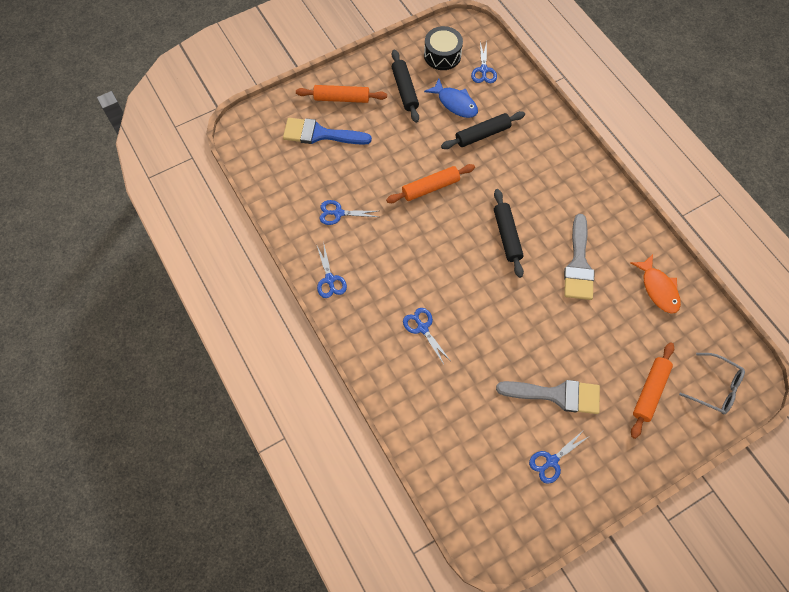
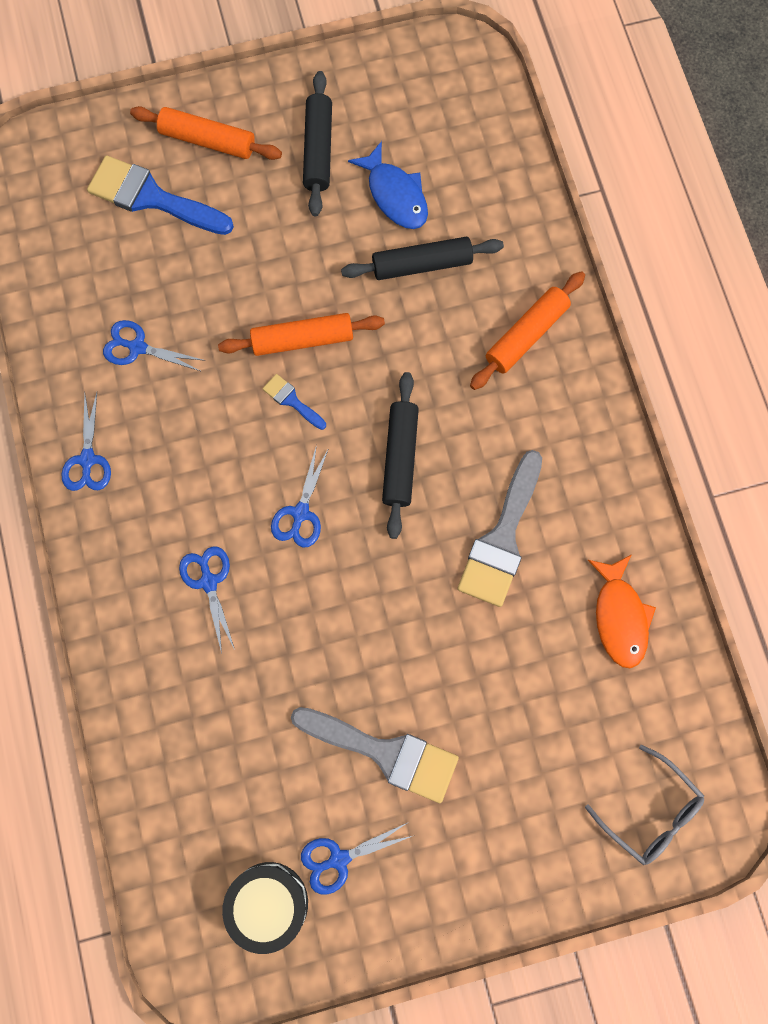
camera: 15 degrees right, 10 degrees up
(435, 220) = (292, 400): none -> blue brush
(442, 55) = (403, 99): black drum -> black drum (268, 903)
(483, 70) = (465, 144): blue scissors -> blue scissors (300, 513)
(650, 391) = (539, 789): orange rolling pin -> orange rolling pin (526, 335)

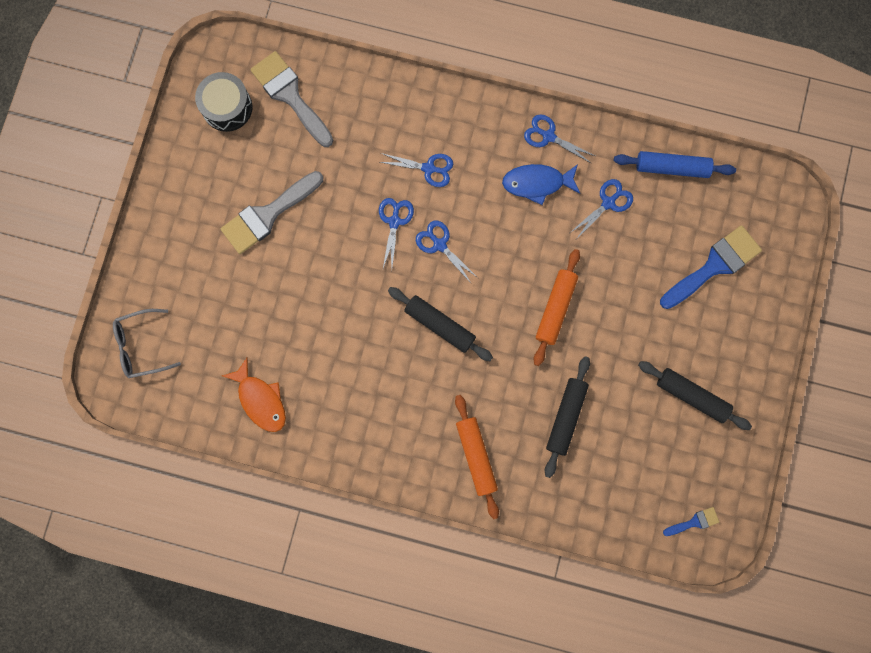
camera: 120 degrees right, 5 degrees up
(53, 299) = (672, 167): none -> blue rolling pin
(208, 140) = (739, 325): orange rolling pin -> none
(292, 400) = (517, 279): blue brush -> blue brush (694, 522)
(339, 859) = (226, 157): blue scissors -> blue scissors (394, 221)
(395, 195) = (628, 429): blue fish -> blue fish (537, 183)
(502, 538) = (351, 358): grey brush -> grey brush (290, 95)
(619, 617) = (260, 400): orange fish -> orange fish turned 150 degrees counterclockwise

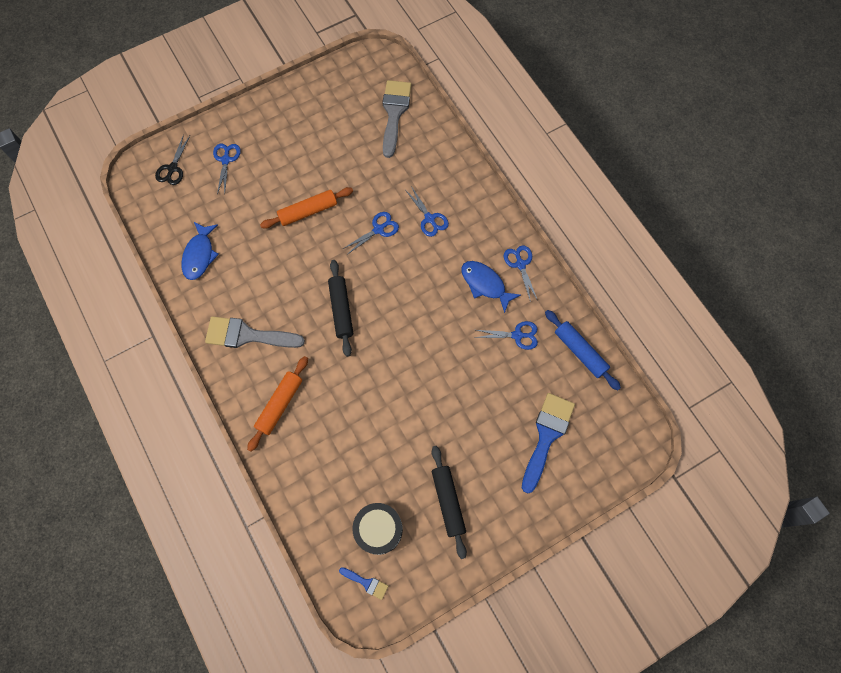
camera: 45 degrees right, 10 degrees down
(141, 346) = (172, 168): grey glasses -> black scissors
(227, 107) = (354, 90): black drum -> black drum (378, 529)
(260, 400) = (199, 255): orange fish -> blue fish
(268, 215) = (313, 163): grey brush -> grey brush (247, 335)
(439, 244) = (390, 265): blue scissors -> blue scissors (226, 160)
(555, 308) = (419, 366): orange rolling pin -> orange rolling pin (308, 211)
(566, 417) = (357, 435): black rolling pin -> none
(714, 266) = (546, 436): blue brush -> blue brush turned 75 degrees counterclockwise

